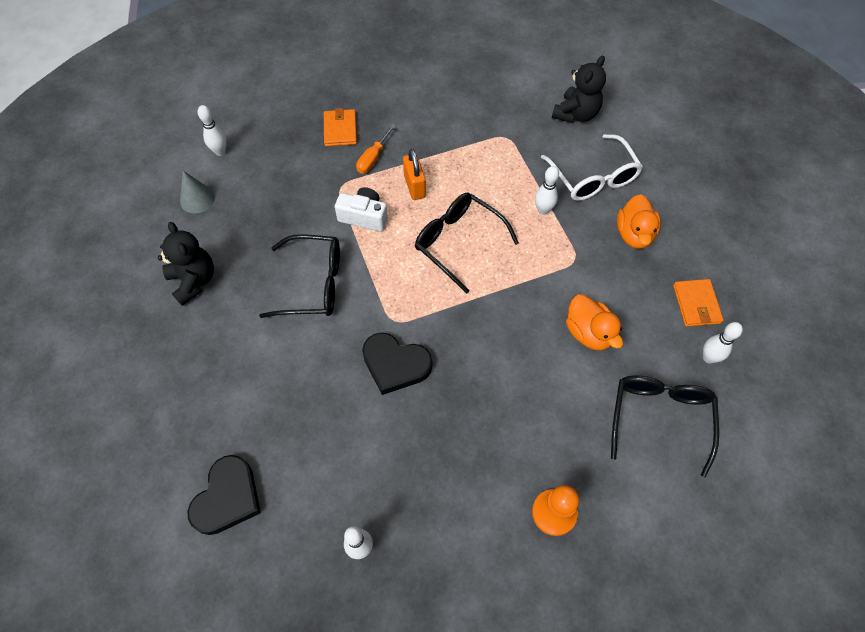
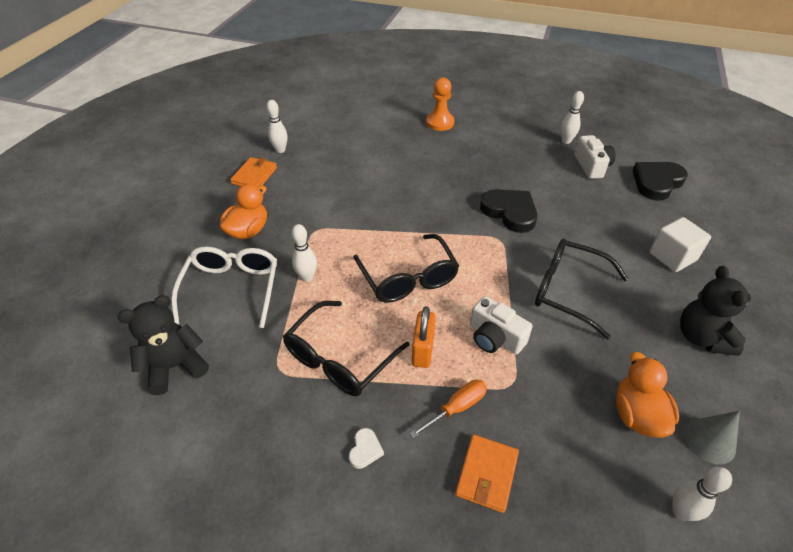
camera: 155 degrees left, 15 degrees down
(214, 368) = (672, 256): none -> white cube
(315, 498) = (592, 166): none -> white camera
(419, 116) = (365, 450): none -> white heart
(588, 333) = (348, 185): orange duck -> orange duck (637, 415)
(659, 418) = (342, 136): black glasses -> black glasses (339, 359)

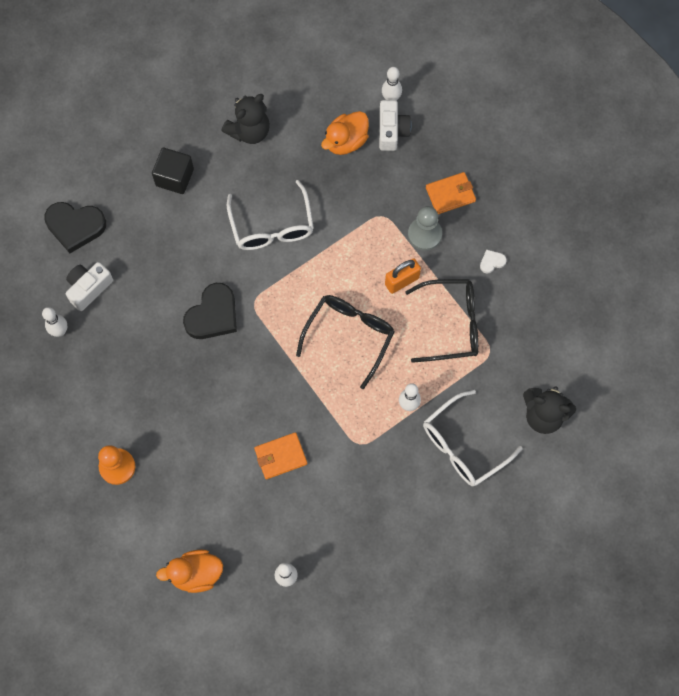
camera: 130 degrees left, 25 degrees up
(248, 231) = (404, 494): orange duck -> orange duck (196, 574)
(254, 176) = (340, 561): orange wallet -> orange wallet (280, 456)
(456, 408) = (424, 234): orange screwdriver -> grey pawn
(495, 337) = (354, 246): white camera -> white camera (392, 131)
(510, 212) = (213, 315): black heart -> black heart turned 150 degrees counterclockwise
(567, 291) = (272, 226): black glasses -> white glasses
(672, 256) = (174, 177): white cube -> black cube
(710, 440) = (332, 100): grey cone -> none

